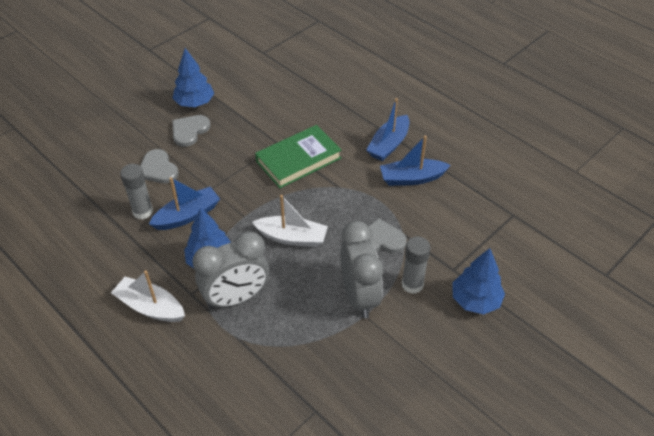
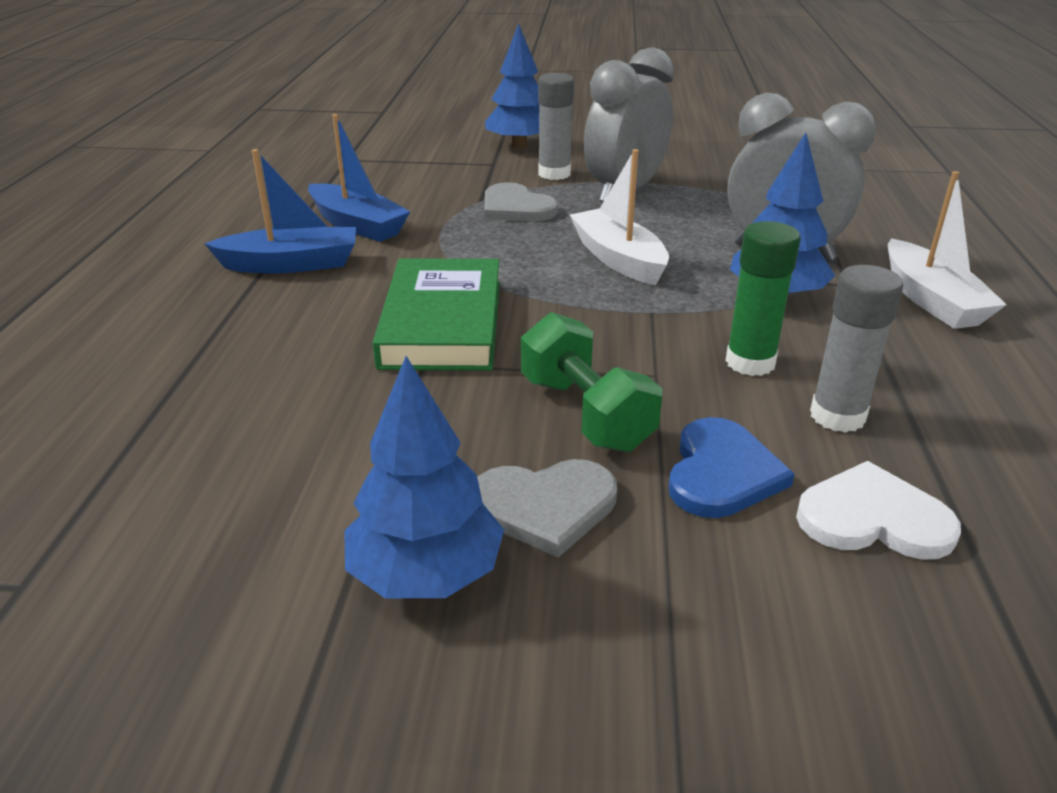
camera: 130 degrees left, 15 degrees down
(110, 182) = (873, 518): none -> white heart
(158, 169) = (722, 473): grey heart -> blue heart
(187, 215) = (750, 362): blue boat -> green glue stick
(212, 161) = (586, 413): none -> green dumbbell
(298, 160) = (442, 323): green book -> green book turned 75 degrees clockwise

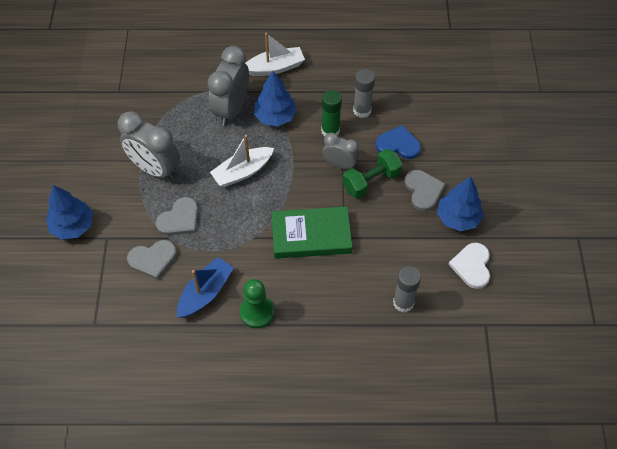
camera: 95 degrees left, 25 degrees up
(291, 264) = (257, 312): blue boat -> green pawn
(441, 190) = (153, 259): none -> grey heart
(554, 174) = (126, 204): grey glue stick -> grey glue stick (403, 303)
(641, 370) = (340, 164): none -> grey clock
(873, 518) = (413, 110): white heart -> white heart (472, 266)

